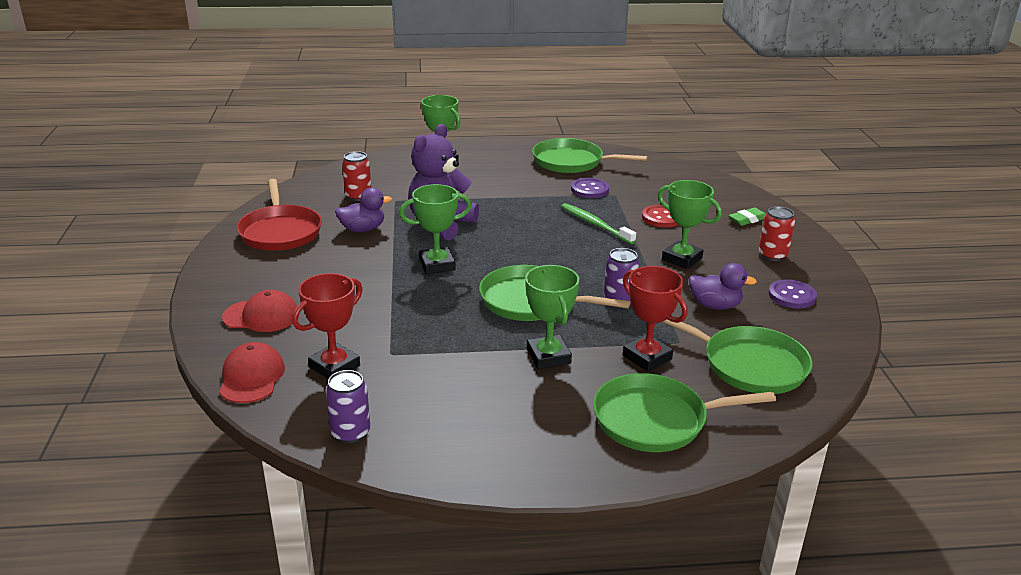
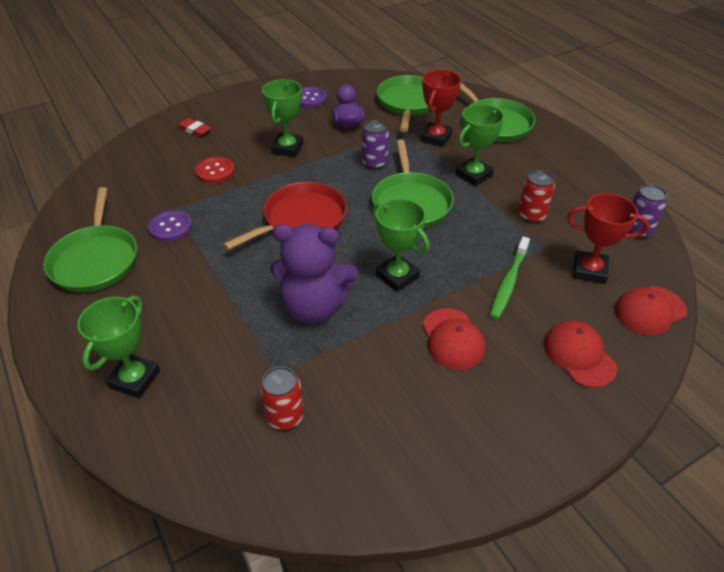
camera: 115 degrees left, 15 degrees up
(280, 231) = (425, 444): red pan -> red pan (301, 219)
(345, 267) = (453, 339): none -> red cap
(363, 229) = (367, 366): purple duck -> none
(595, 224) = (251, 204): green toothbrush -> green toothbrush (508, 282)
(747, 219) = (194, 130): green eraser -> red eraser
(772, 255) = (253, 112): red can -> red can (531, 215)

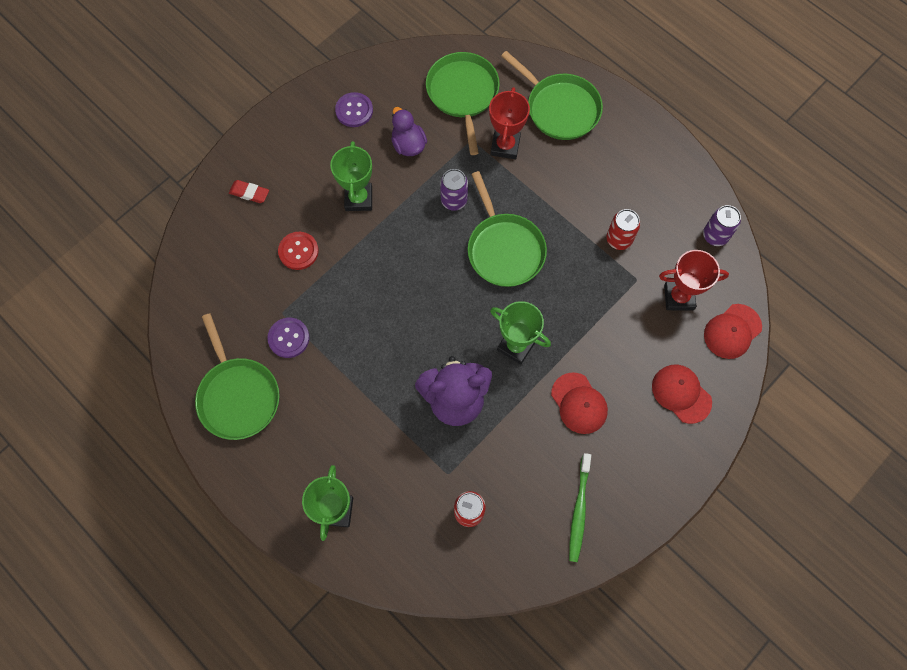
camera: 15 degrees left, 25 degrees up
(301, 219) = (408, 297): red pan -> none
(473, 175) = (554, 195): green trophy -> none
(508, 282) = (613, 329): green toothbrush -> green toothbrush (579, 510)

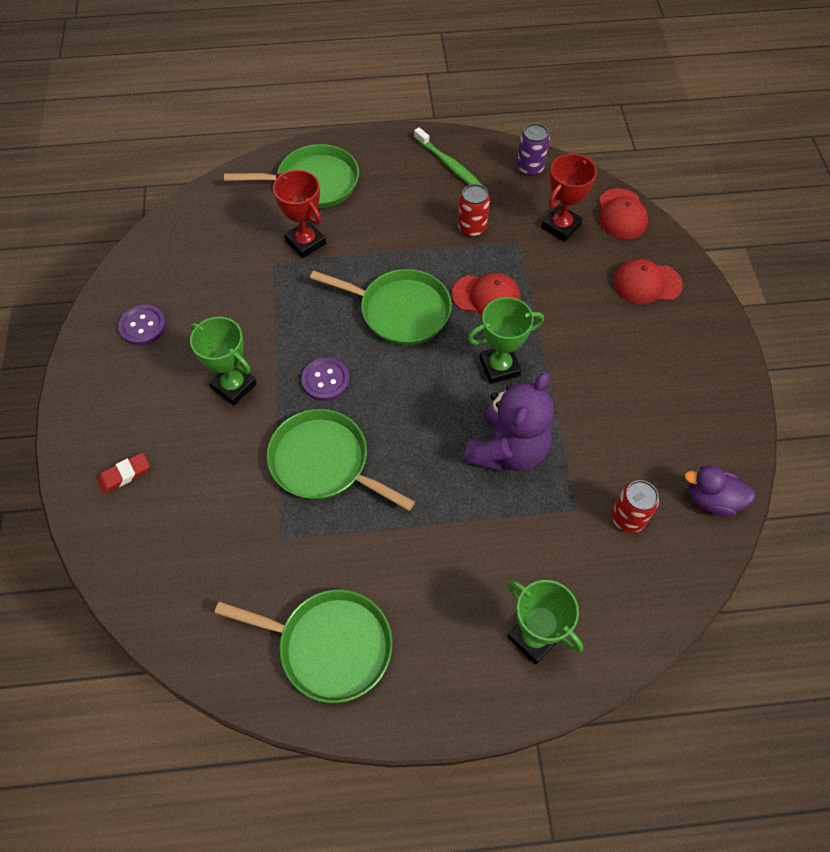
camera: 50 degrees left, 10 degrees down
(289, 338) = (313, 550): purple button -> purple button (325, 380)
(298, 251) = (232, 475): red button -> none
(408, 145) = (225, 309): purple duck -> purple duck (712, 500)
(454, 200) = (315, 314): purple can -> none
(463, 93) = (223, 236): green pan -> green pan (323, 462)
(579, 403) = (594, 359): red cap -> red cap (486, 296)
(579, 510) = (693, 429): green toothbrush -> green toothbrush (449, 165)

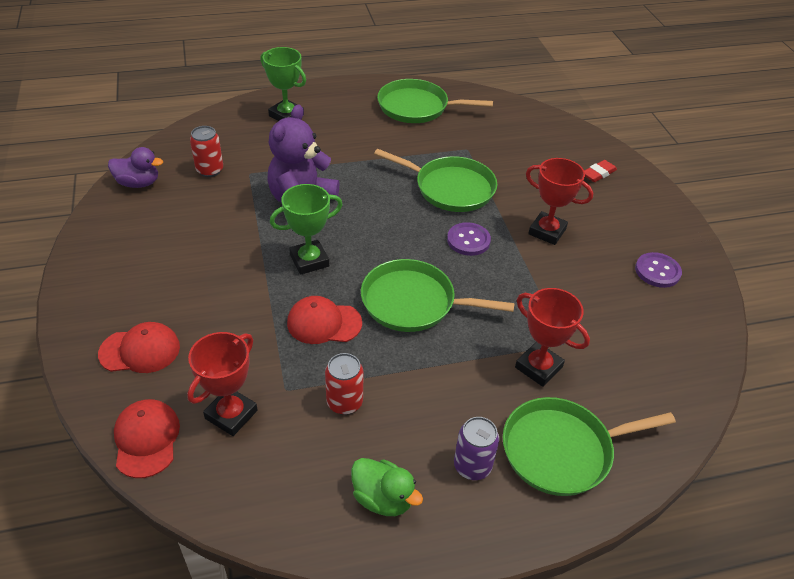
camera: 170 degrees right, 15 degrees down
(234, 386) = (547, 231): green trophy -> red trophy
(449, 165) = (383, 498): green toothbrush -> green duck
(530, 168) = (265, 505): purple can -> purple can (472, 466)

